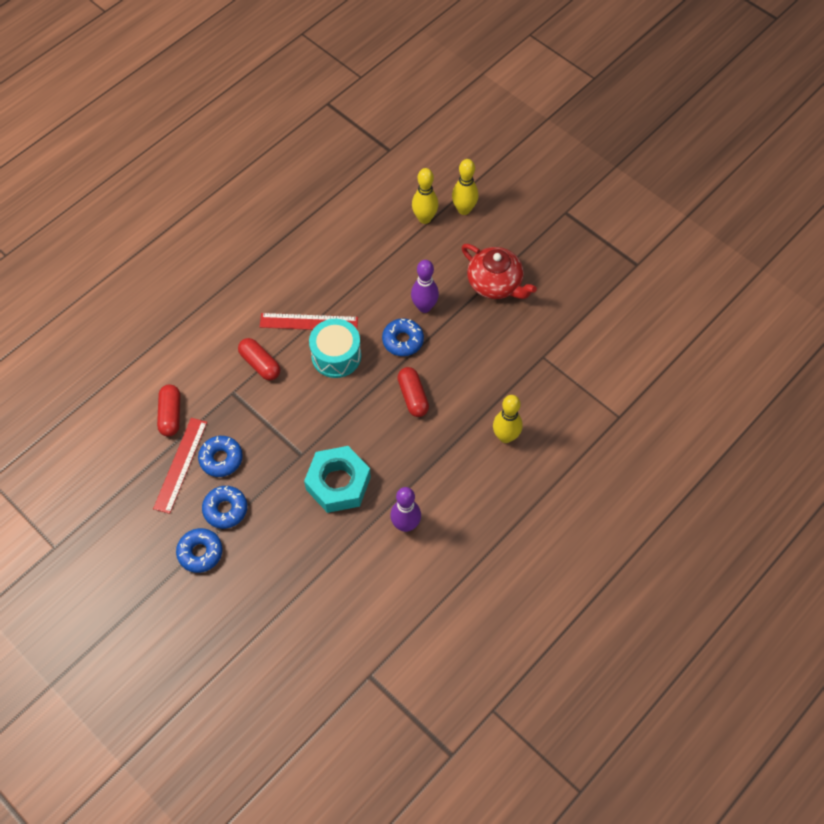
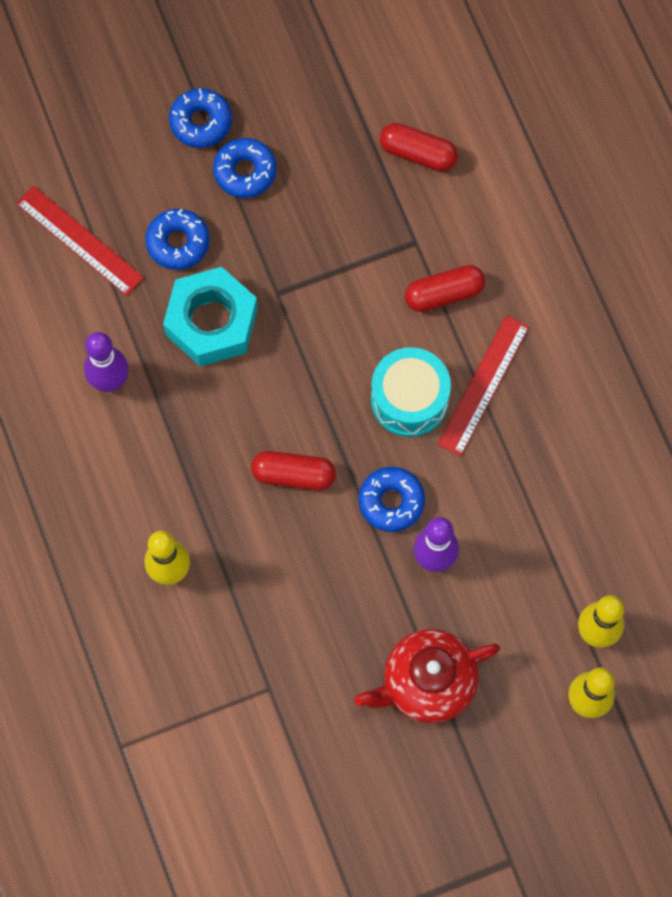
camera: 115 degrees right, 10 degrees up
(180, 465) = (337, 140): red ruler -> red ruler (80, 240)
(221, 459) = (320, 192): blue donut -> blue donut (178, 243)

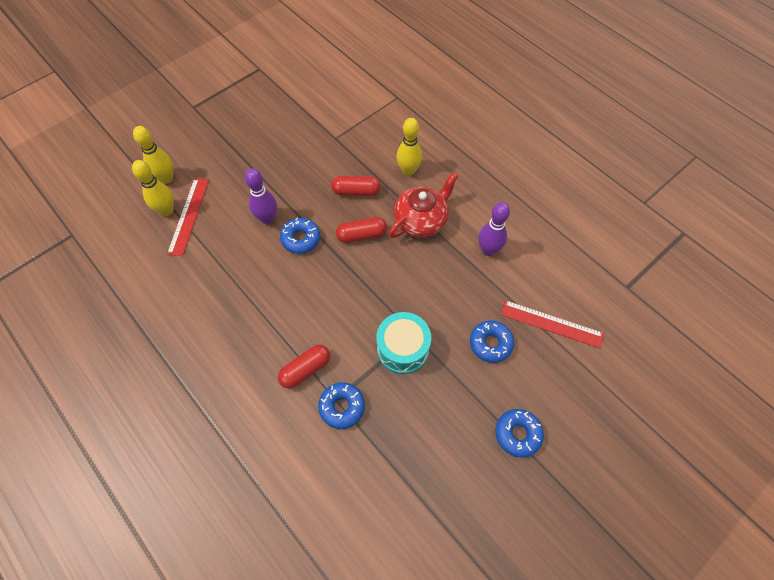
camera: 160 degrees right, 10 degrees down
(211, 322) = (446, 302): turquoise nut -> none
(245, 172) = (470, 408): blue donut -> blue donut (342, 407)
(409, 399) = (308, 296): turquoise drum -> turquoise drum (403, 349)
(418, 153) = (355, 467): red capsule -> red capsule (356, 191)
(427, 682) = (255, 163): red teapot -> red teapot (421, 220)
(483, 385) = (264, 320): red ruler -> red ruler (189, 216)

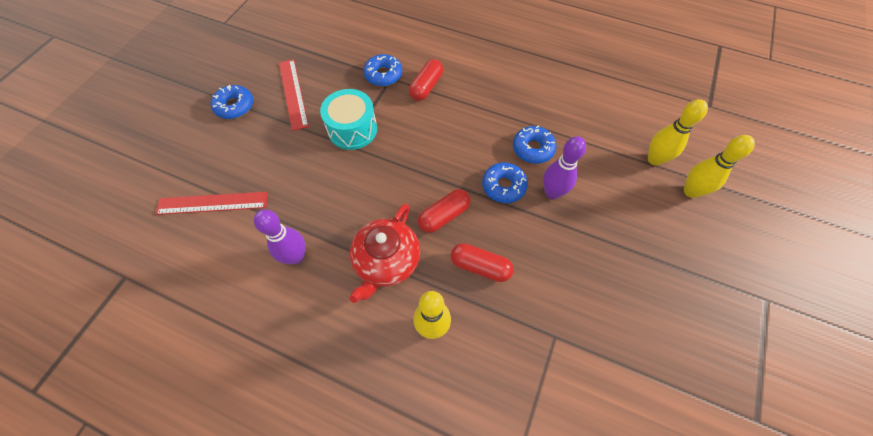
camera: 155 degrees right, 0 degrees up
(189, 216) = (629, 163): red ruler -> red ruler (293, 93)
(356, 191) = (480, 266): red capsule -> red capsule turned 45 degrees clockwise
(490, 343) = (272, 163): blue donut -> blue donut (533, 148)

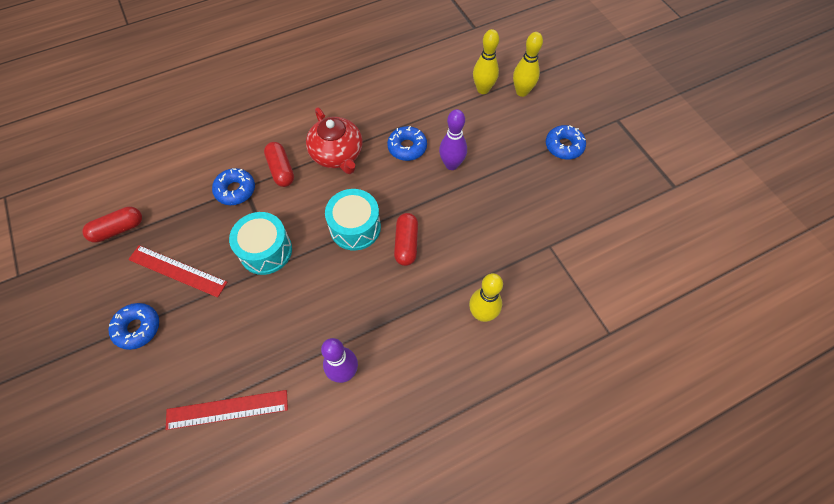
camera: 50 degrees left, 0 degrees up
(212, 203) = (227, 409): red ruler -> red ruler turned 45 degrees clockwise
(386, 261) = (407, 309): red teapot -> red teapot (337, 154)
(424, 169) = (355, 227): none -> turquoise drum
(480, 266) = (465, 251): red capsule -> red capsule (118, 229)
(503, 186) = (419, 188): blue donut -> blue donut (564, 146)

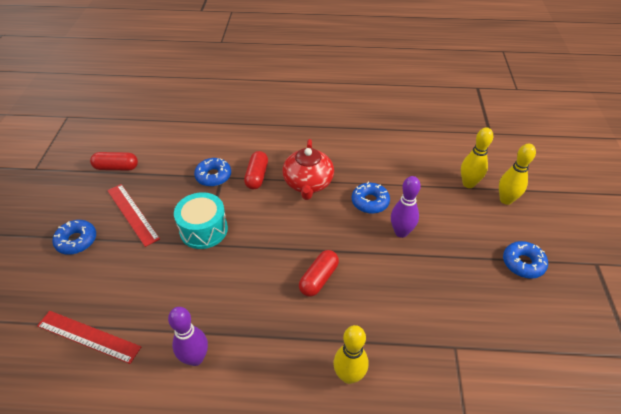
camera: 30 degrees right, 15 degrees down
(355, 227) = (284, 245): turquoise drum -> none

